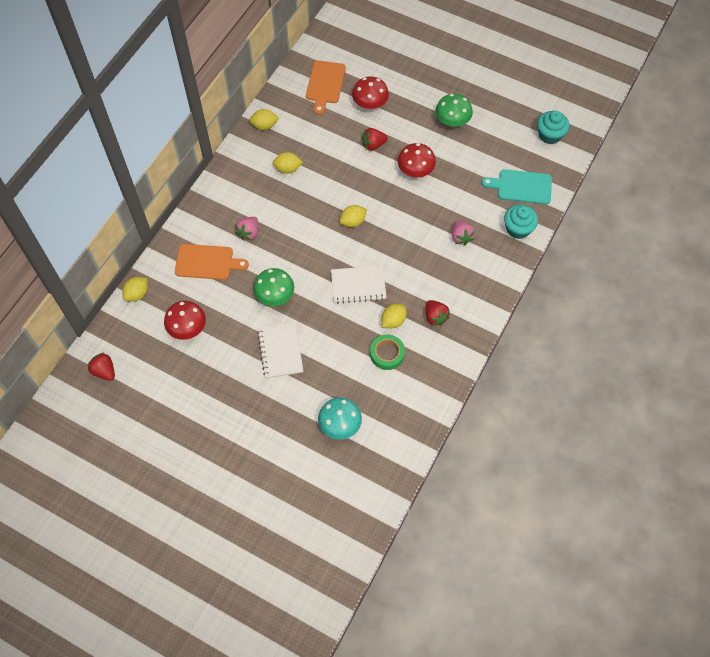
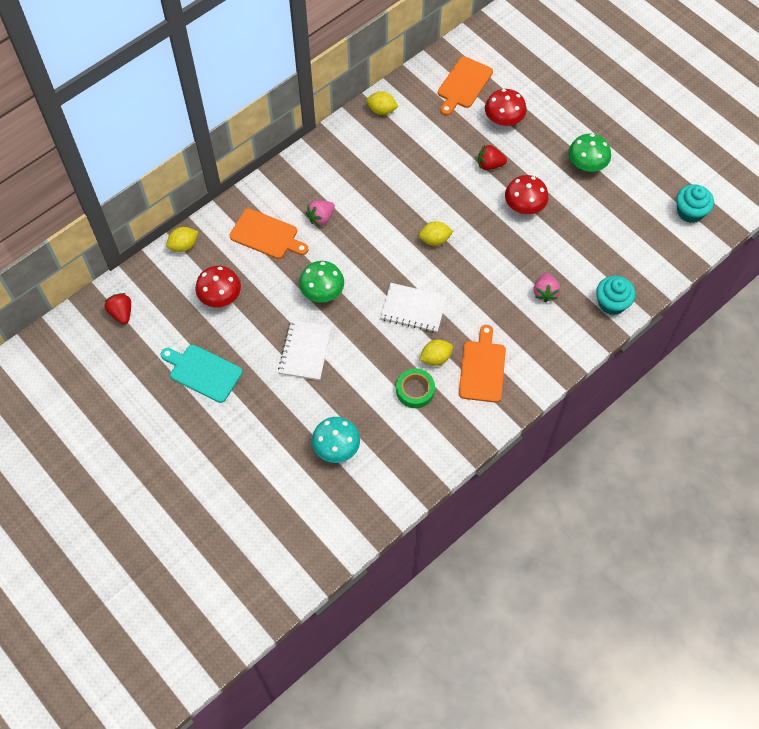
camera: 20 degrees right, 0 degrees up
(287, 169) = (388, 163): yellow lemon -> none
(435, 317) = (482, 368): red strawberry -> orange cutting board
(521, 187) = (634, 258): turquoise cutting board -> turquoise cutting board (203, 372)

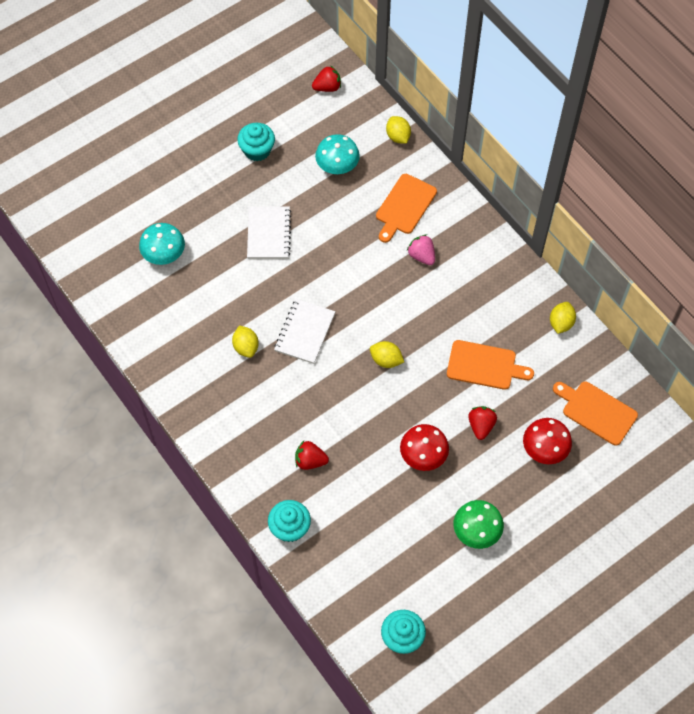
camera: 95 degrees right, 0 degrees up
(203, 372) = (257, 150): turquoise cutting board -> turquoise cupcake
(220, 296) = (337, 165): red mushroom -> turquoise mushroom
(305, 351) = (269, 234): white notebook -> white notebook turned 75 degrees clockwise
(322, 291) = (333, 252): green mushroom -> none
(415, 390) = (213, 325): green tape -> none
(435, 240) = (386, 360): yellow lemon -> yellow lemon turned 60 degrees counterclockwise
(482, 368) = (228, 389): orange cutting board -> orange cutting board (484, 365)
(545, 292) = (310, 461): pink strawberry -> red strawberry

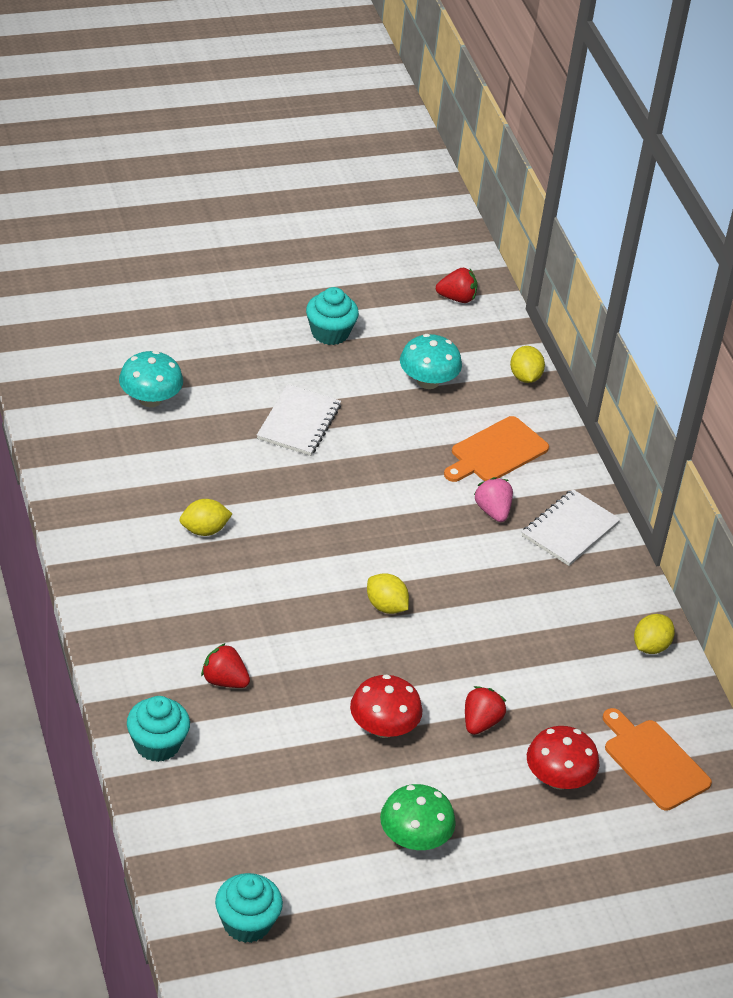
camera: 15 degrees right, 20 degrees down
(246, 347) = (204, 530): yellow lemon -> yellow lemon turned 75 degrees clockwise
(304, 332) = (291, 540): white notebook -> white notebook (570, 529)
(484, 365) = (519, 658): orange cutting board -> none

